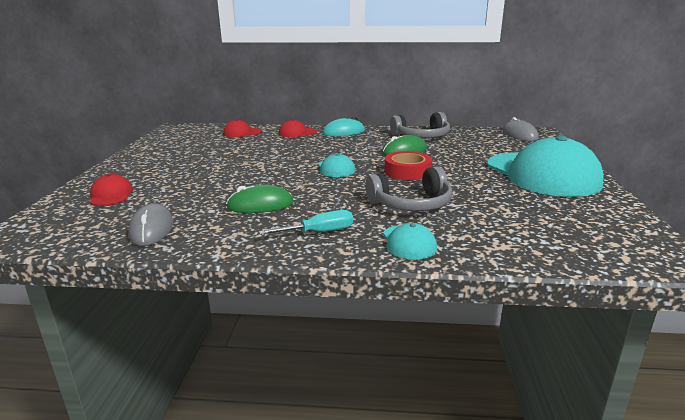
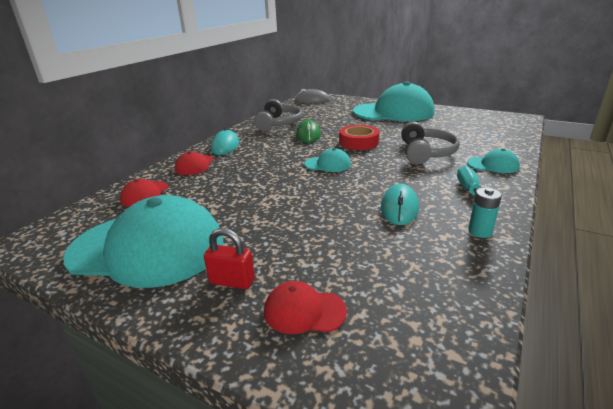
camera: 65 degrees left, 5 degrees up
(141, 173) = (232, 281): none -> red padlock
(151, 229) = (440, 276): grey mouse -> none
(174, 149) = (147, 248): none -> turquoise cap
(228, 241) = (480, 231): none -> turquoise battery
(260, 205) = (399, 208): green mouse -> turquoise mouse

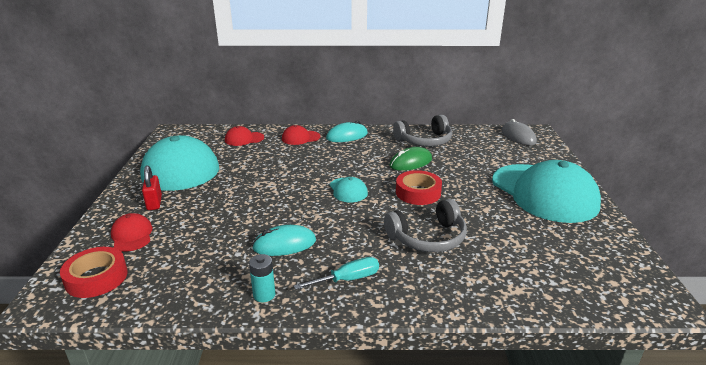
camera: 60 degrees right, 0 degrees up
(397, 357) = (96, 278): none -> red tape
(493, 165) = (432, 289): turquoise cap -> none

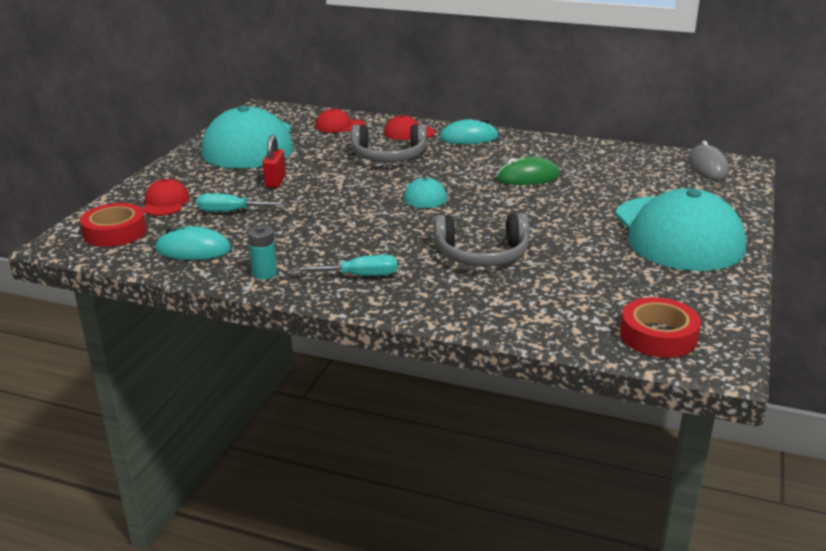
camera: 20 degrees right, 0 degrees up
(154, 203) = (203, 177): red padlock -> red padlock (275, 181)
(199, 234) = (232, 212): none -> turquoise screwdriver
(284, 244) = (314, 235): turquoise mouse -> turquoise mouse (193, 250)
(418, 193) = (509, 210): red tape -> red tape (658, 336)
(424, 141) = (568, 156): grey headphones -> grey headphones (389, 156)

